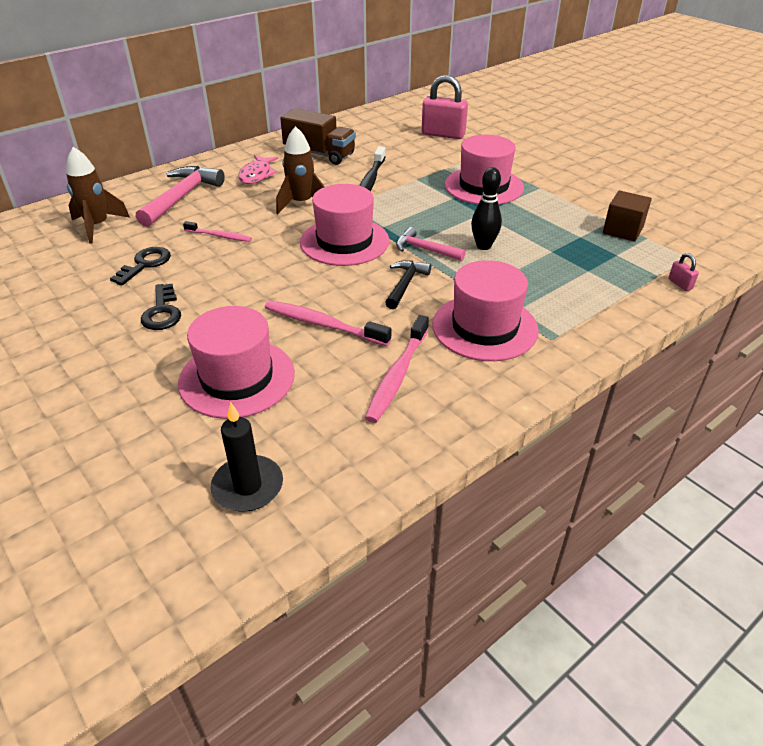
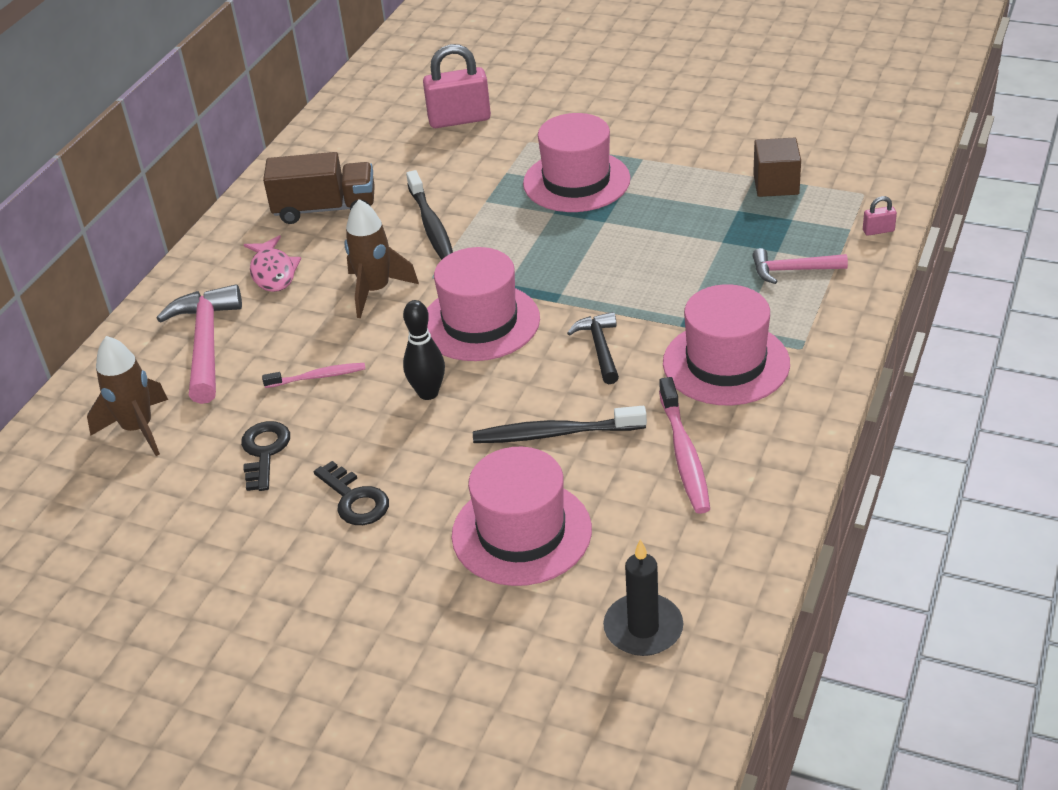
camera: 25 degrees left, 0 degrees up
(323, 324) = (554, 434): pink toothbrush -> black toothbrush
(425, 249) = (582, 295): pink hammer -> pink hammer (792, 270)
(483, 246) = (644, 264): black bowling pin -> black bowling pin (428, 393)
(680, 284) = (878, 231): pink padlock -> pink padlock turned 45 degrees counterclockwise

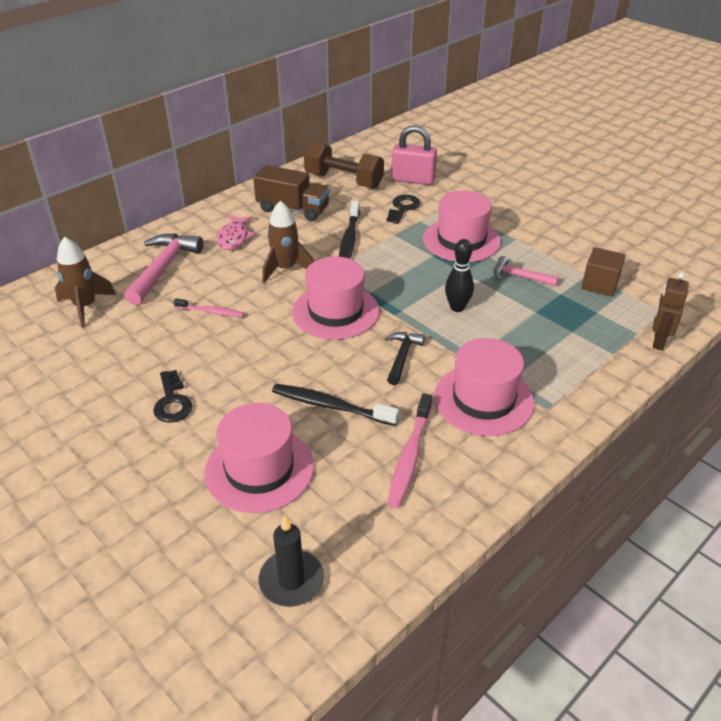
camera: 20 degrees right, 0 degrees up
(264, 452) = (143, 348): black key -> black key (403, 208)
(366, 148) = (344, 181): none -> brown dumbbell
(428, 393) = (269, 347): black bowling pin -> black bowling pin (457, 307)
(792, 270) = (574, 349): pink hammer -> pink hammer (519, 277)
(878, 231) = (658, 341): pink padlock -> brown robot

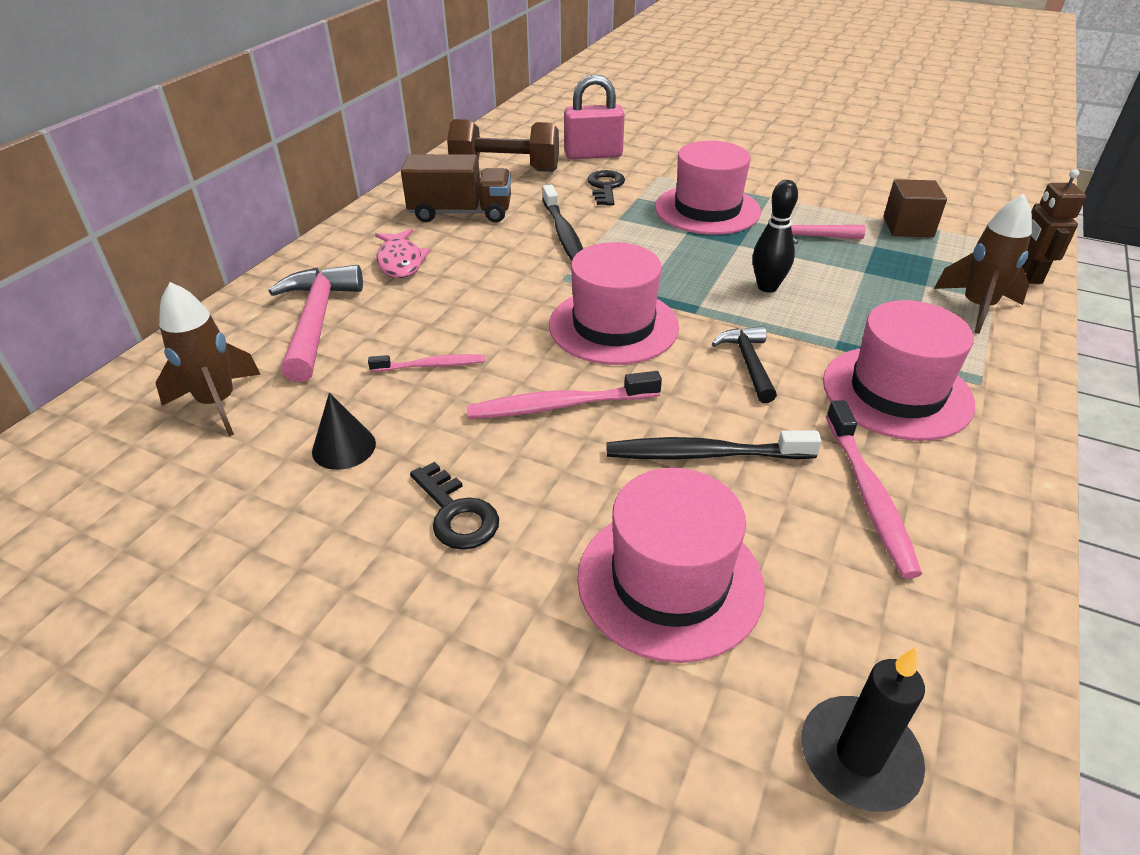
camera: 20 degrees left, 0 degrees up
(136, 349) = (344, 447): none -> black cone
(267, 355) = (559, 406): none -> pink toothbrush
(285, 269) = (503, 287): brown rocket -> brown rocket (977, 307)

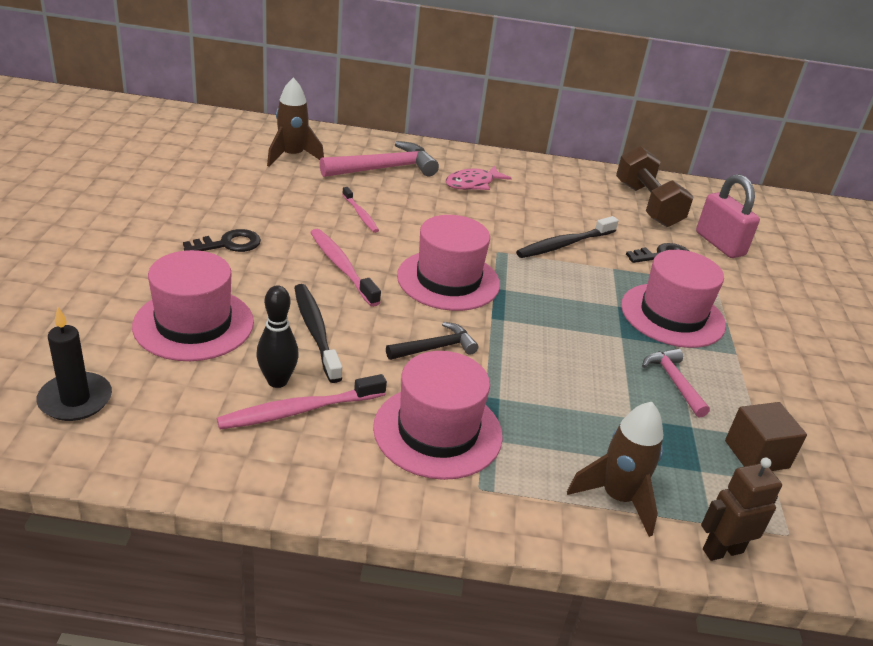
camera: 65 degrees right, 5 degrees down
(344, 447) = (271, 200): black cone -> none
(457, 513) = (228, 244): black key -> black key turned 150 degrees counterclockwise
(460, 213) = (559, 196): brown truck -> none
(767, 287) = (558, 355): black bowling pin -> black bowling pin (277, 381)

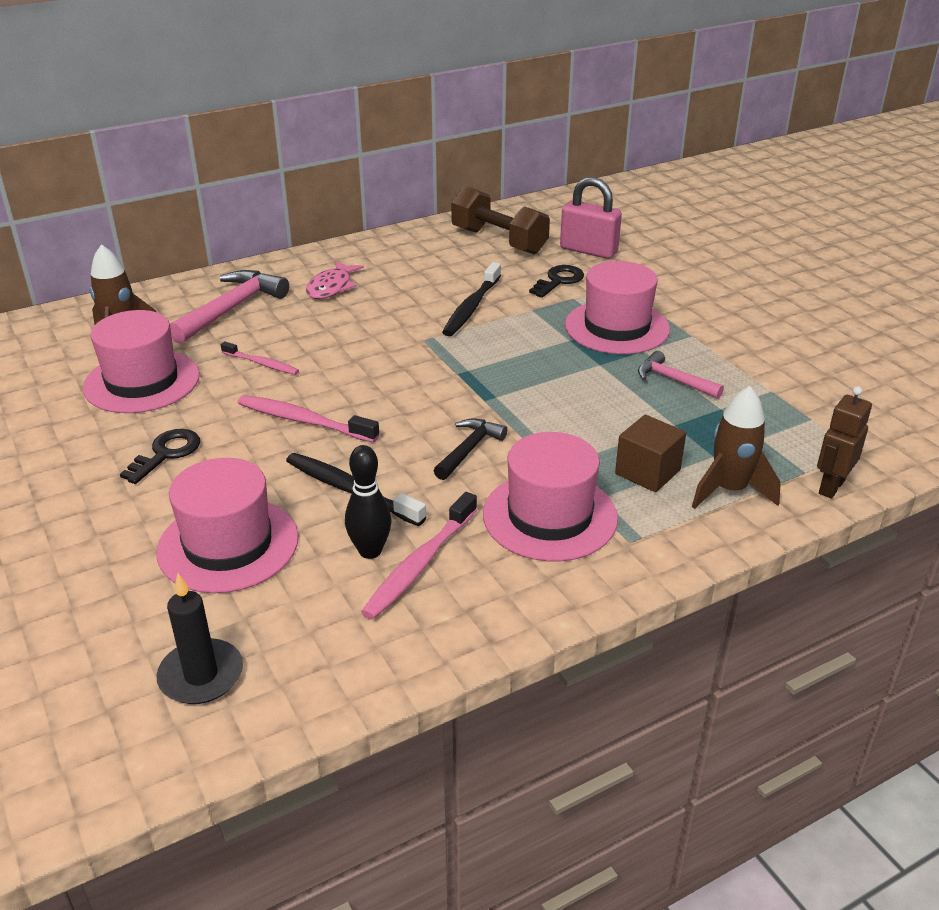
camera: 30 degrees left, 0 degrees up
(448, 280) = (412, 386): pink hat -> pink hat (142, 381)
(756, 454) = (781, 405): brown cube -> brown cube (647, 472)

